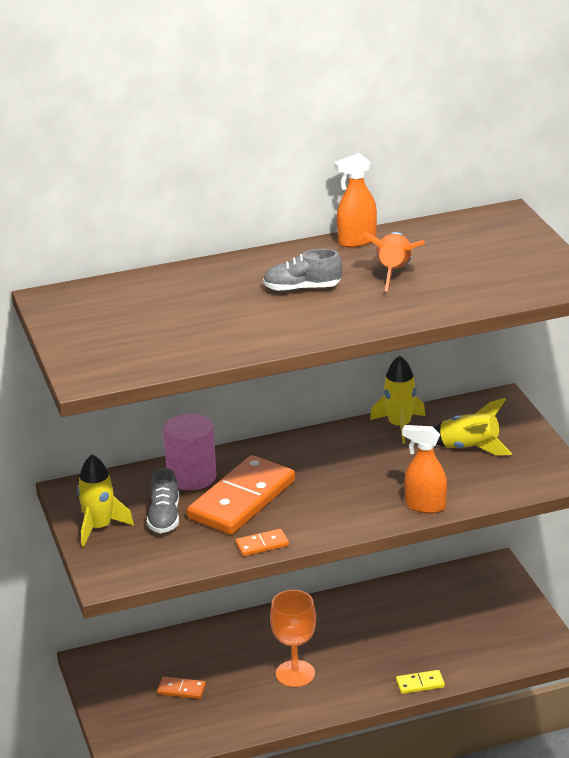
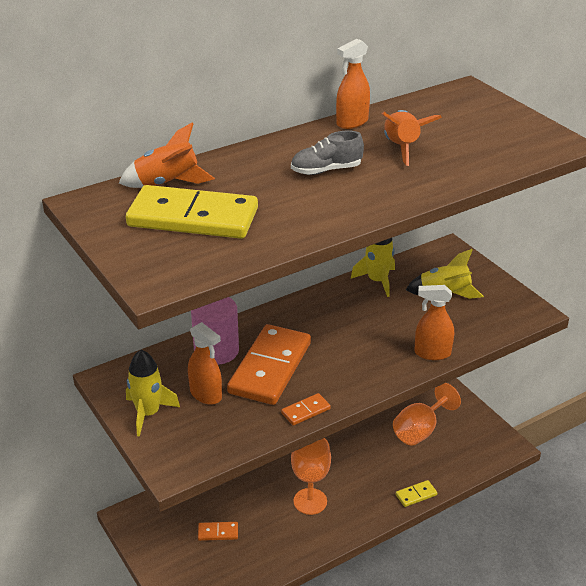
camera: 15 degrees left, 5 degrees up
(136, 287) = (167, 184): none -> orange rocket
(147, 322) = (193, 217): none -> yellow domino
(164, 517) = (206, 395): grey shoe -> orange spray bottle
(454, 618) = (420, 430): none -> orange goblet

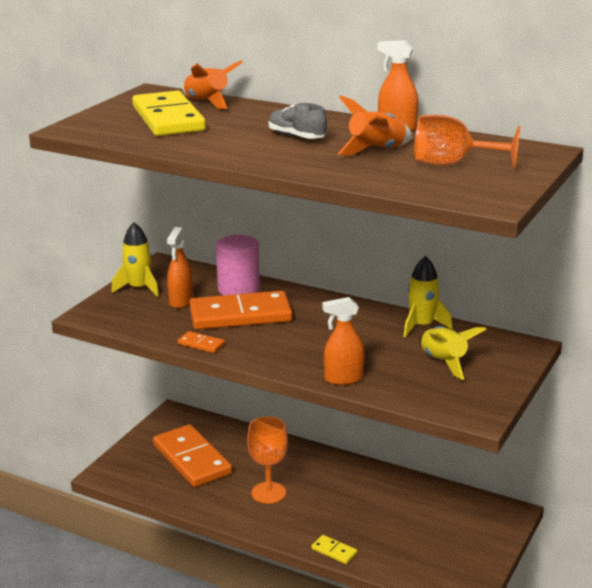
camera: 60 degrees right, 10 degrees down
(218, 532) = (192, 459): orange domino -> orange domino, size x2.37
(420, 430) = (425, 526): orange goblet -> orange goblet (452, 164)
(432, 353) = (343, 379): orange spray bottle -> orange spray bottle turned 75 degrees counterclockwise

